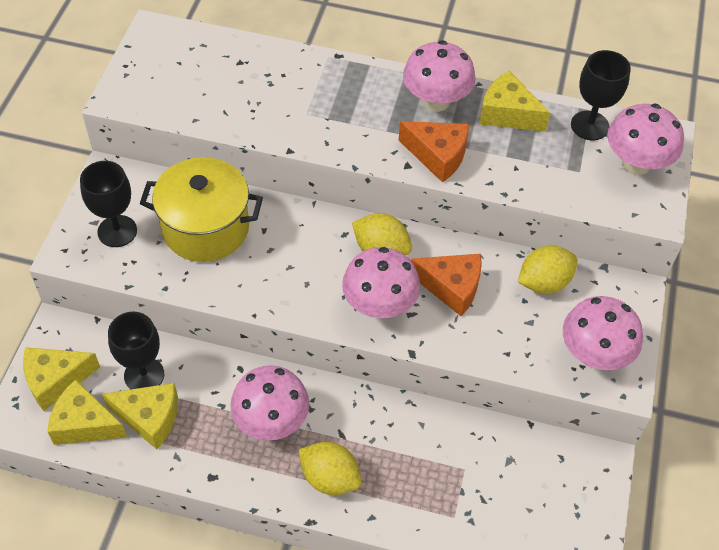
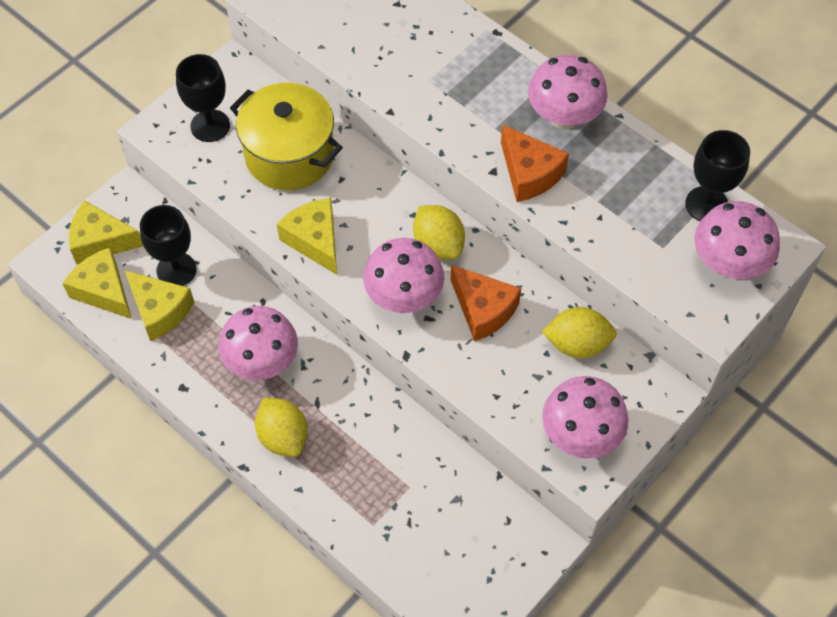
camera: 30 degrees right, 5 degrees up
(507, 114) = (628, 158): yellow cheese -> yellow cheese (314, 240)

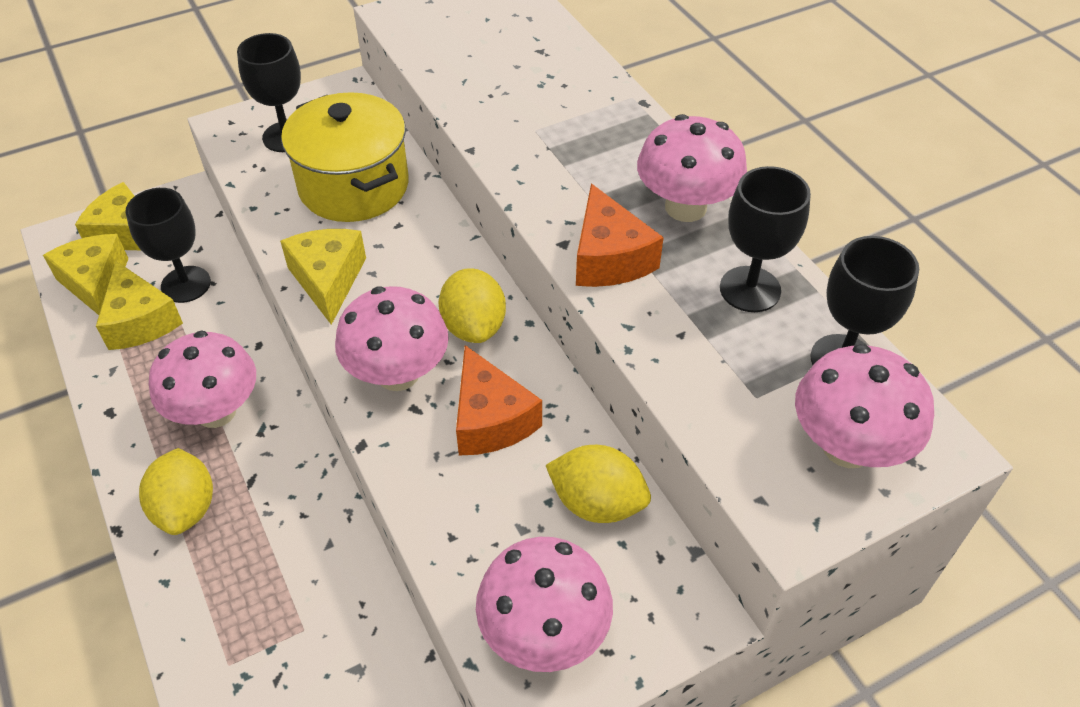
camera: 20 degrees right, 10 degrees down
(631, 170) = (750, 289): none -> black goblet

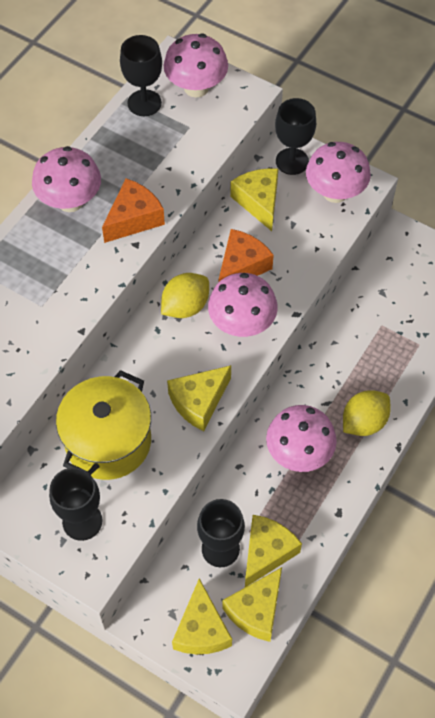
camera: 120 degrees left, 10 degrees up
(597, 503) = (258, 202): yellow lemon -> yellow cheese
(750, 289) = (119, 152): black goblet -> black goblet (292, 161)

